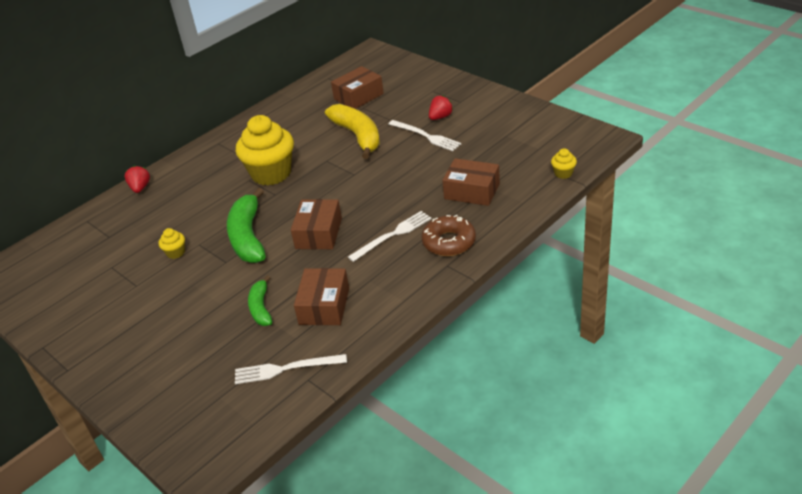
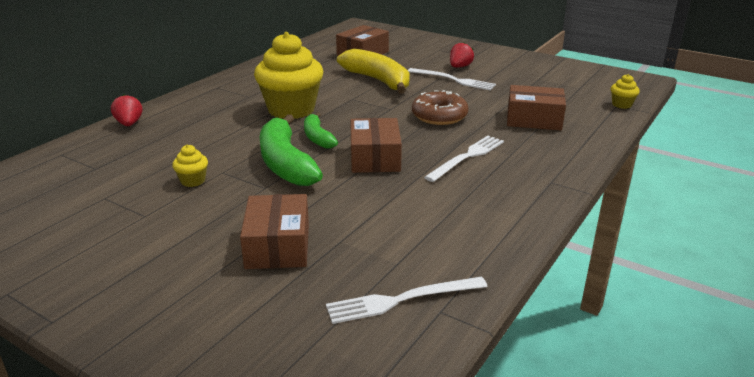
camera: 15 degrees left, 10 degrees down
(261, 308) = (333, 232): green banana -> green banana (317, 138)
(324, 306) = (419, 227): brown box -> brown box (278, 246)
(449, 242) = (538, 161): brown donut -> brown donut (439, 116)

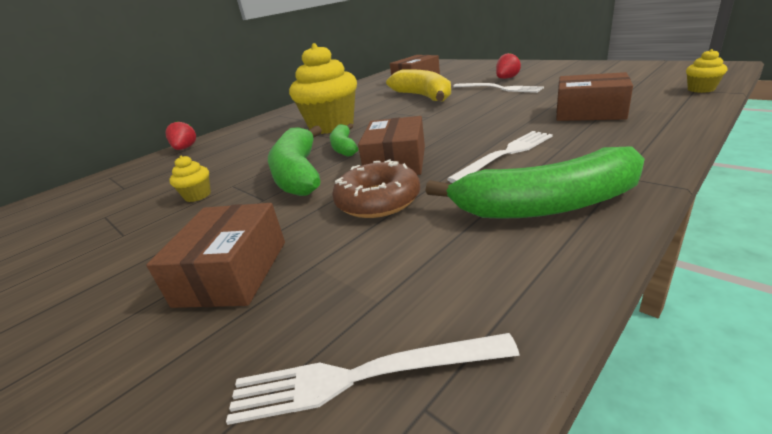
camera: 15 degrees right, 0 degrees up
(439, 116) = (478, 118): brown donut -> brown donut (378, 200)
(500, 202) = (546, 205): none -> green banana

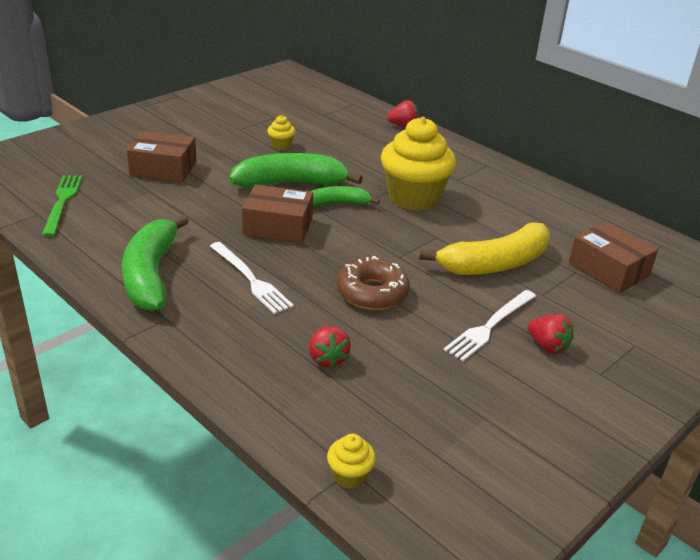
camera: 85 degrees right, 5 degrees up
(364, 376) = (62, 203): white fork -> green fork
(378, 200) = (212, 214): brown donut -> brown donut (372, 293)
(589, 112) = (327, 358): brown box -> red strawberry

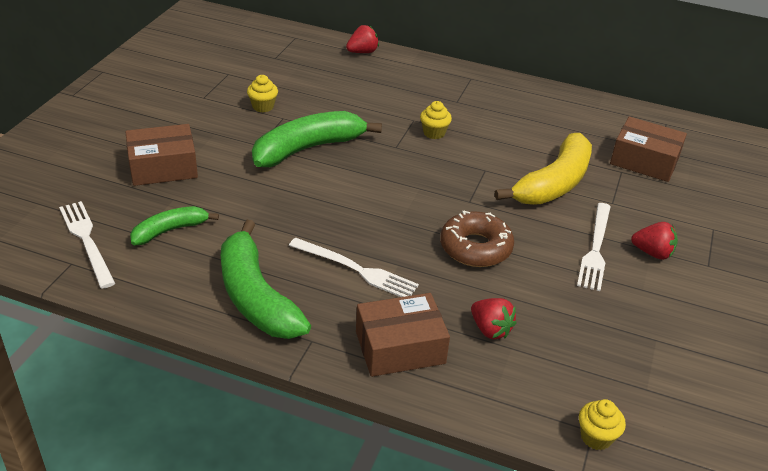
camera: 25 degrees left, 5 degrees up
(62, 203) = (87, 241): green fork -> white fork
(278, 226) = (335, 202): brown box -> brown box (400, 347)
(337, 204) = (370, 159): green banana -> green banana (169, 230)
(413, 198) = (434, 133): yellow cupcake -> yellow cupcake, size x0.42

